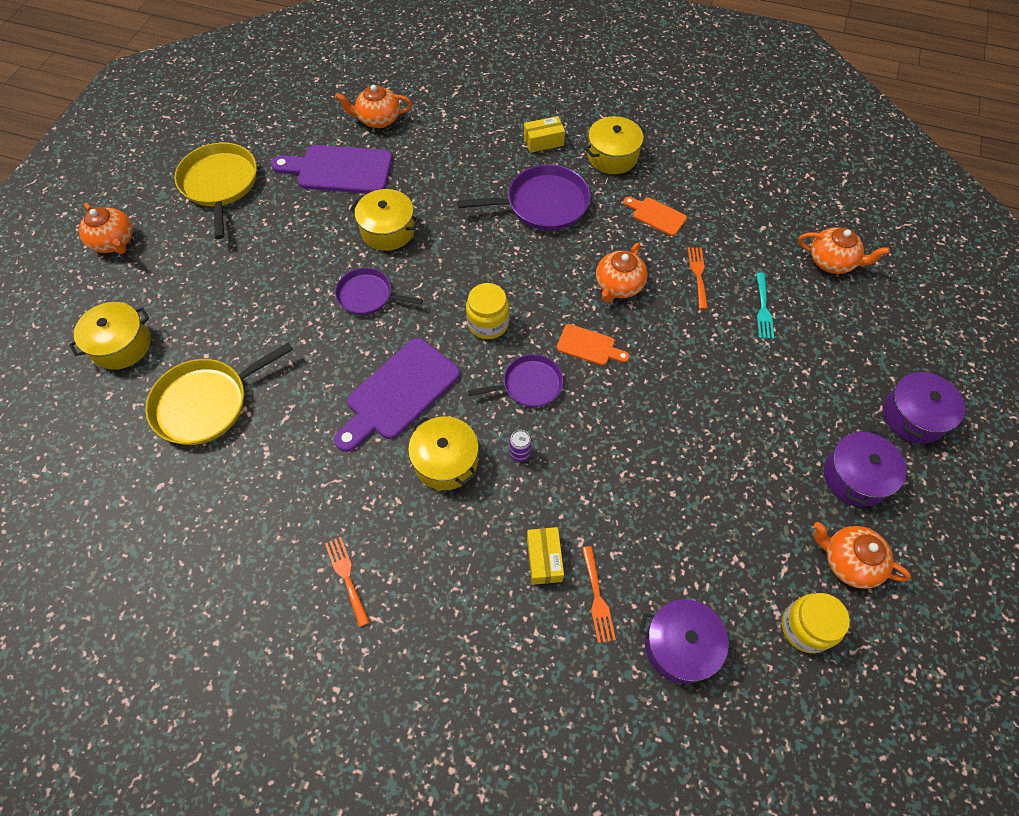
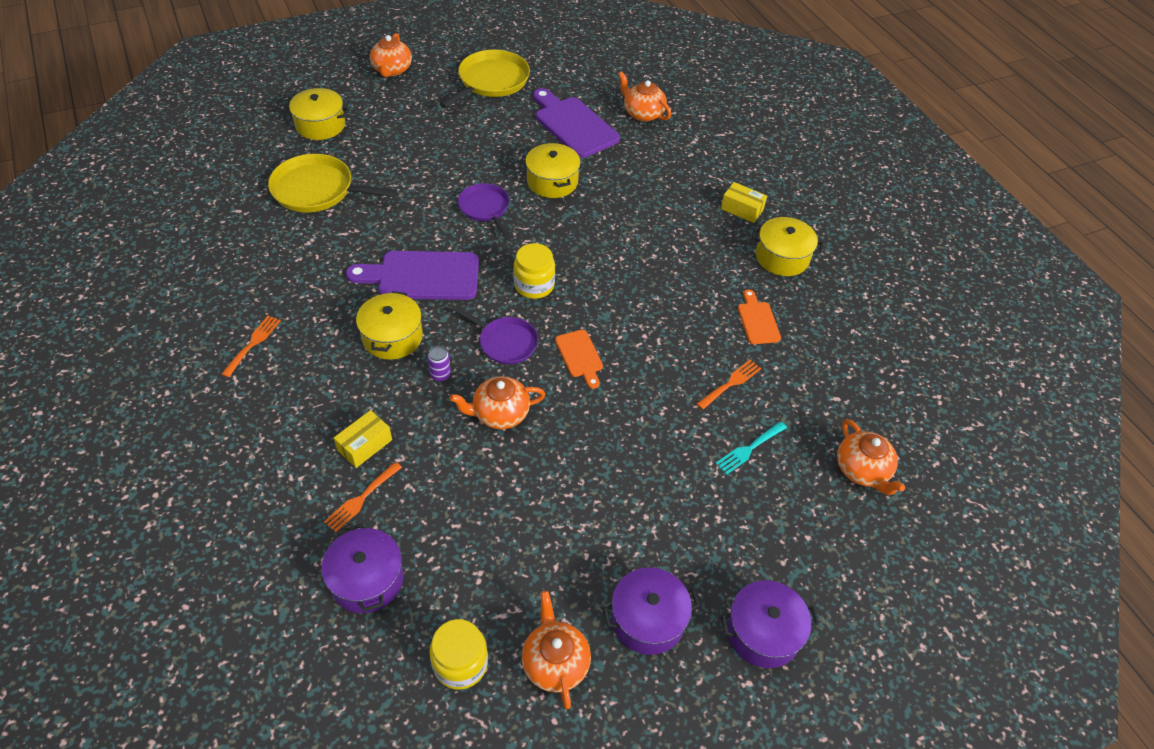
camera: 45 degrees right, 10 degrees down
(543, 204) = (681, 246): purple pan -> none
(618, 286) = (658, 339): orange teapot -> orange teapot (500, 414)

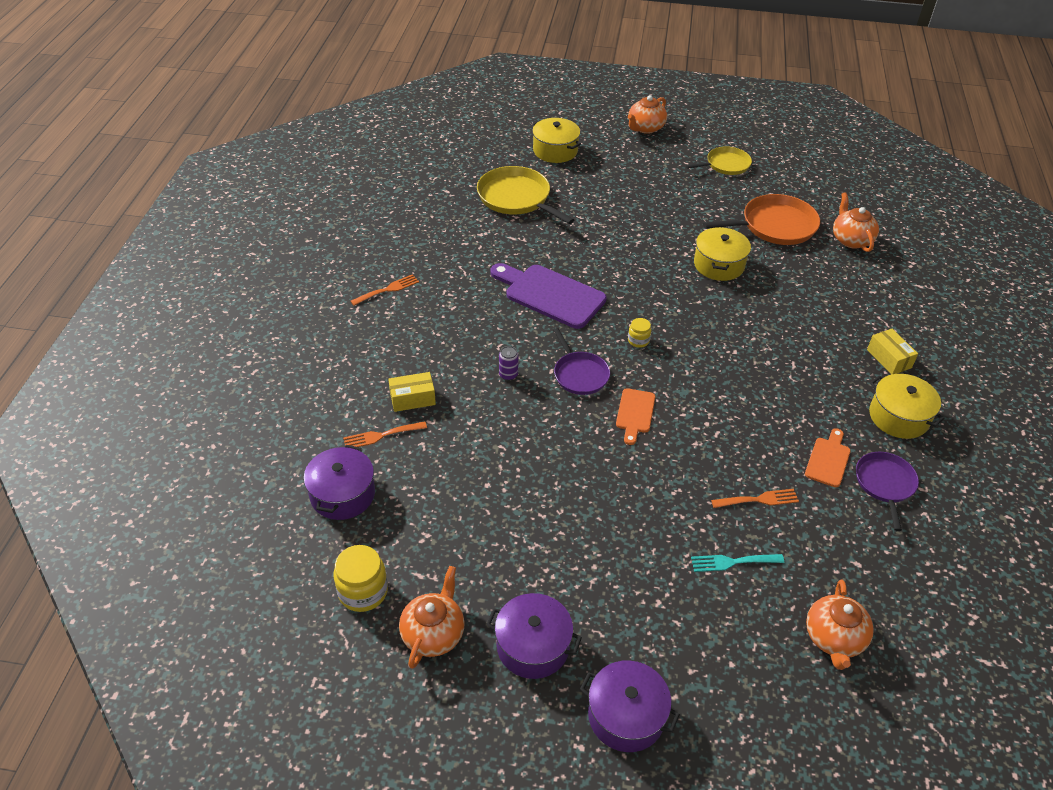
camera: 35 degrees right, 5 degrees down
(392, 337) = (492, 330): yellow pot -> none
(485, 208) = (642, 263): purple pan -> purple pan (885, 484)
(491, 81) = (725, 165): yellow pan -> yellow pan, size x0.63
(500, 414) = (533, 426): orange teapot -> none
(534, 285) = (638, 340): yellow jar -> yellow jar, size x0.56
(573, 125) = (774, 226): purple cutting board -> orange pan

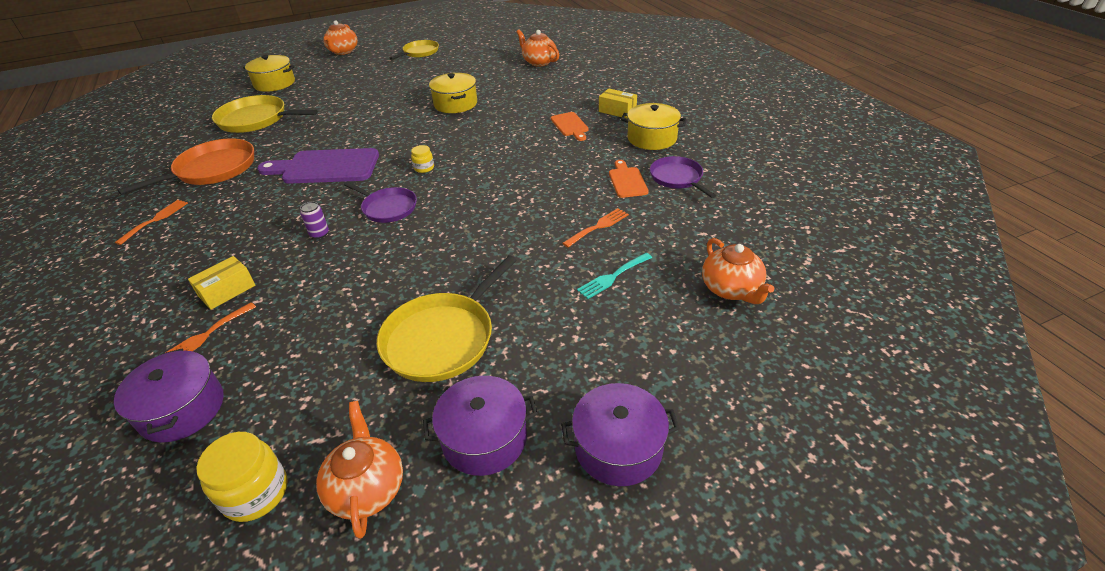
camera: 30 degrees left, 5 degrees down
(551, 540) = (442, 338): none -> yellow pan
(635, 413) = (455, 214): orange cutting board -> orange cutting board (570, 125)
(774, 226) = (480, 71): orange pan -> orange pan (212, 169)

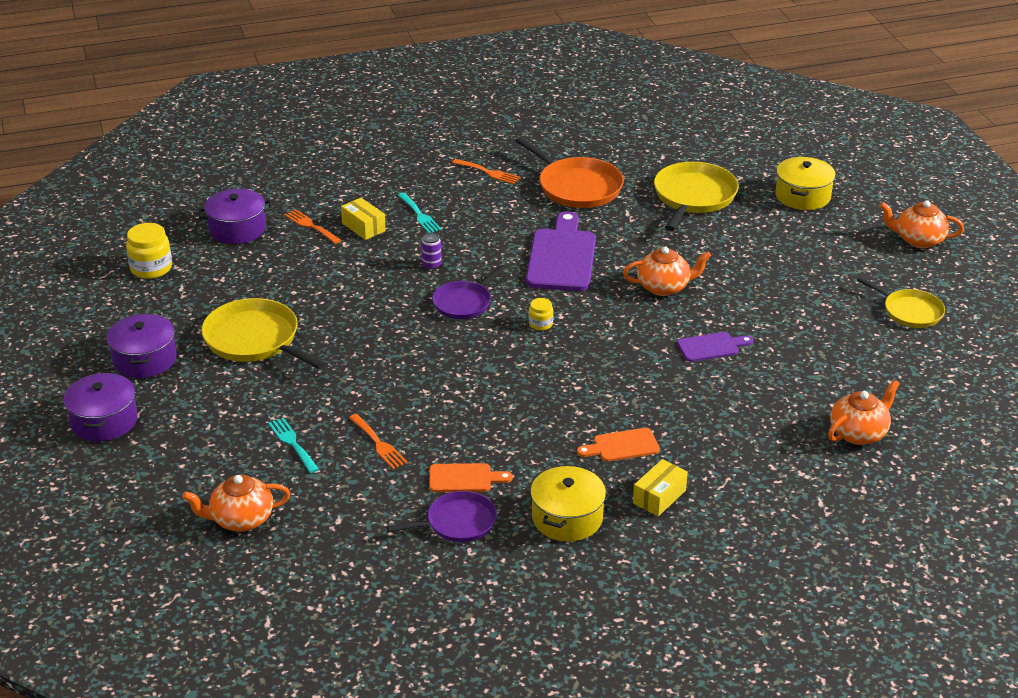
camera: 95 degrees right, 5 degrees down
(219, 254) = (419, 215): none -> turquoise fork
(367, 488) = (131, 311): orange teapot -> orange teapot (664, 287)
(455, 104) = (711, 347): yellow pot -> purple cutting board

